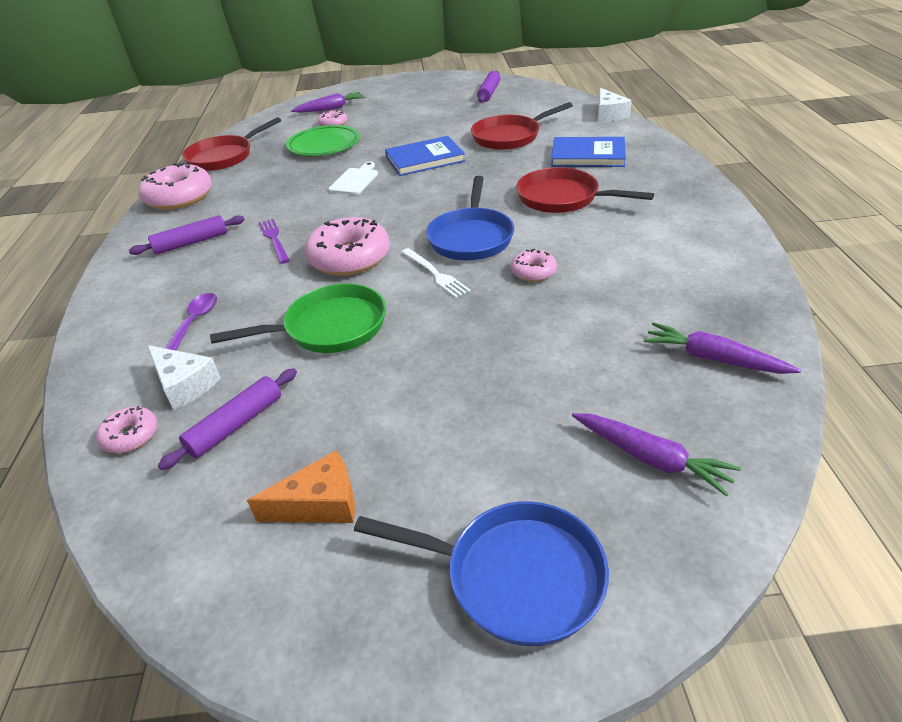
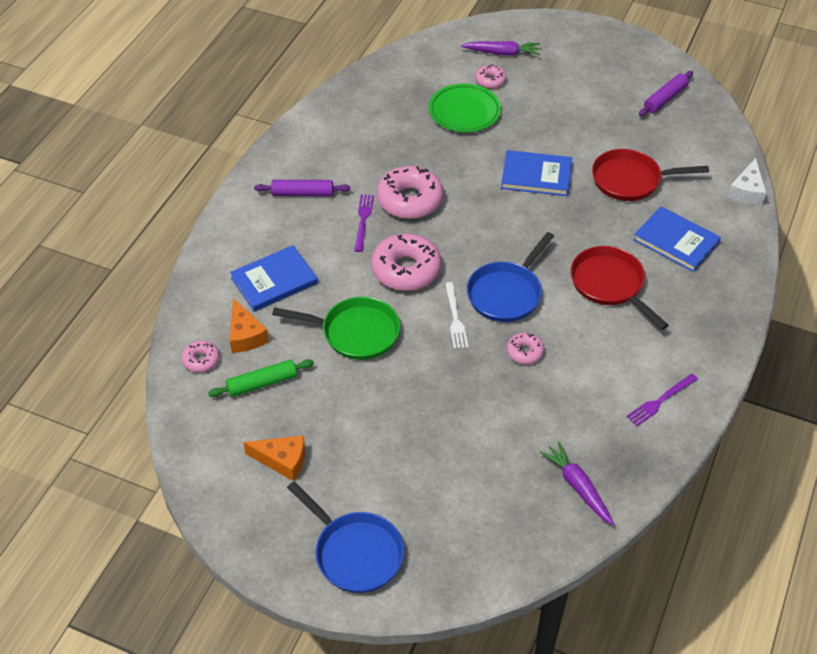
camera: 25 degrees right, 10 degrees up
(179, 197) = (316, 129): pink donut -> pink donut (410, 200)
(184, 385) = (245, 335): white cheese -> orange cheese
(196, 320) = (274, 280): purple spoon -> blue book
(224, 157) = (374, 87): red pan -> none
(236, 425) = (262, 383): purple rolling pin -> green rolling pin
(355, 180) = (462, 176): white cutting board -> none
(651, 458) = (477, 530): purple carrot -> none
(704, 255) = (660, 400): none -> purple fork

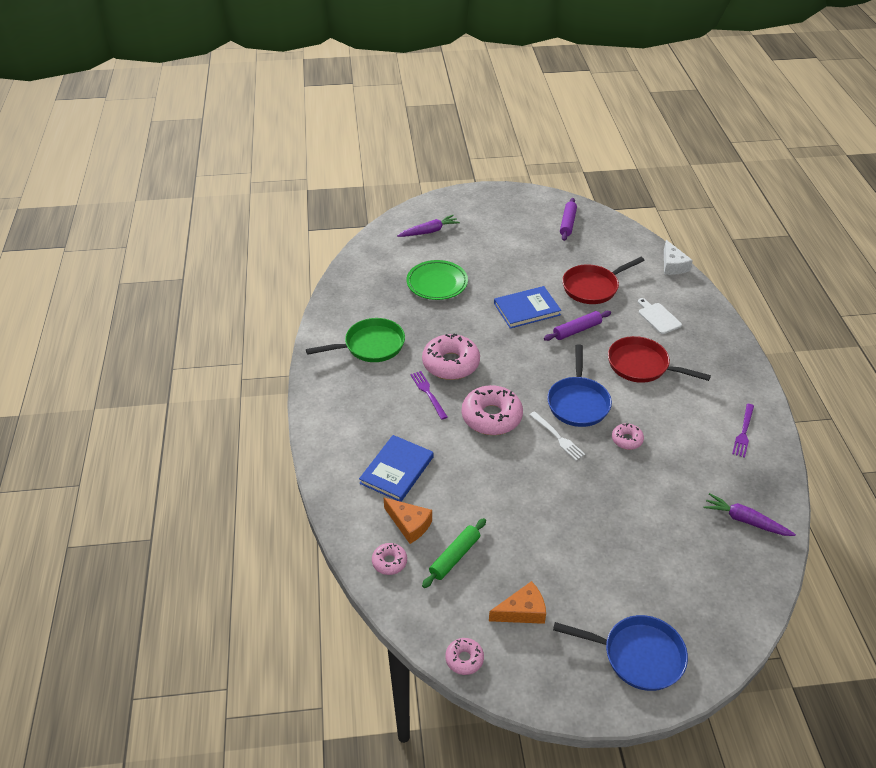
camera: 30 degrees left, 5 degrees down
(302, 193) = (363, 392): purple rolling pin -> purple rolling pin (577, 330)
(355, 332) = (493, 482): green pan -> green pan (370, 346)
(490, 81) = (437, 254): pink donut -> pink donut (464, 659)
(676, 241) = (658, 317): blue book -> white cutting board

